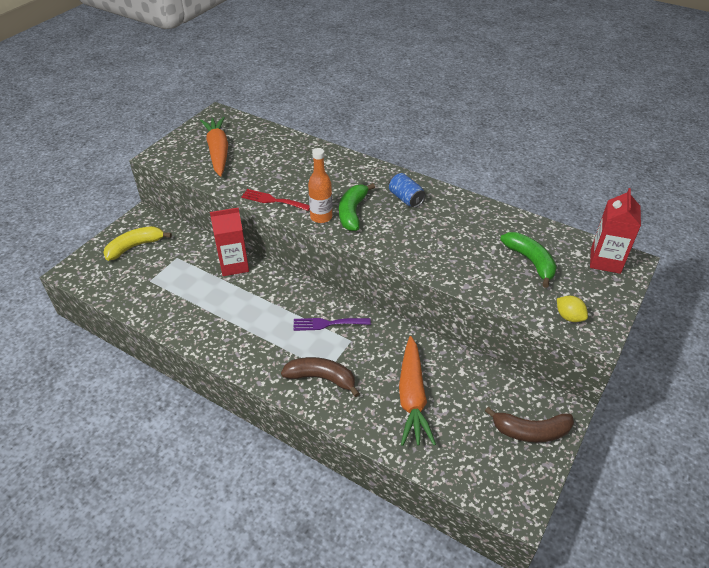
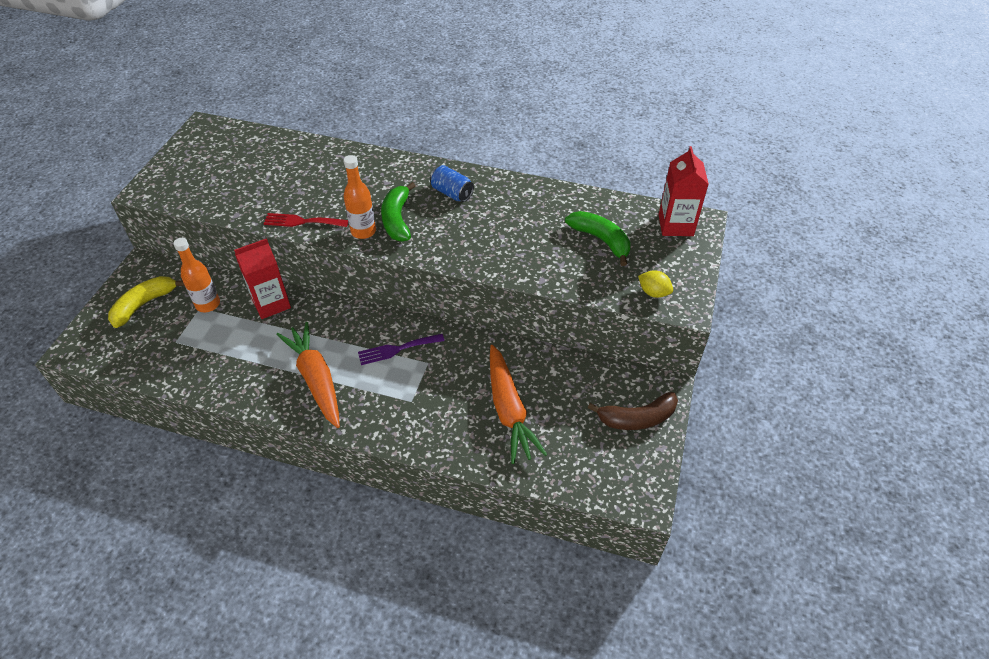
camera: 15 degrees left, 5 degrees up
(184, 256) = (208, 304): none -> orange bottle
(218, 152) = (219, 173): orange carrot -> orange carrot (316, 379)
(321, 378) = (407, 411): brown banana -> none

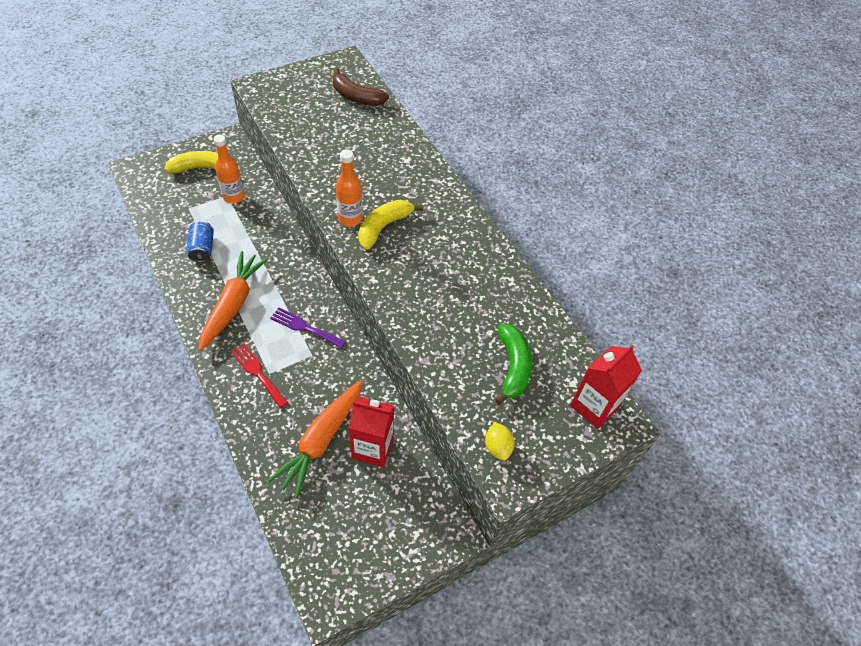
camera: 40 degrees right, 5 degrees up
(271, 303) = (269, 227): red carton -> red carton (372, 448)
(302, 221) = (321, 180): red fork -> red fork (258, 373)
(397, 219) = (383, 227): green banana -> yellow banana
(452, 193) = (448, 236): blue can -> blue can (202, 248)
(637, 418) = (401, 535): brown banana -> brown banana (356, 97)

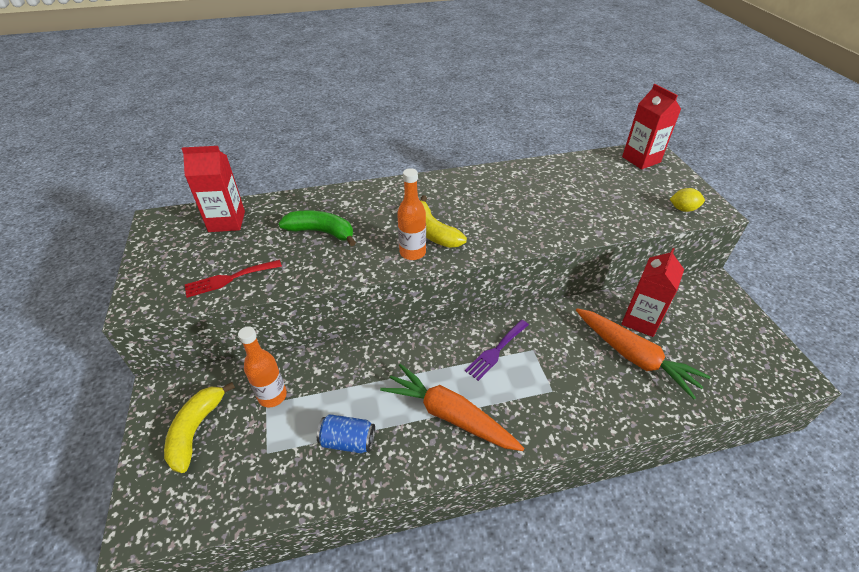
camera: 70 degrees left, 10 degrees down
(258, 373) = (551, 401): red fork -> red fork (229, 279)
(356, 97) = (227, 221): brown banana -> red carton
(513, 367) = (605, 187): green banana -> green banana (321, 232)

